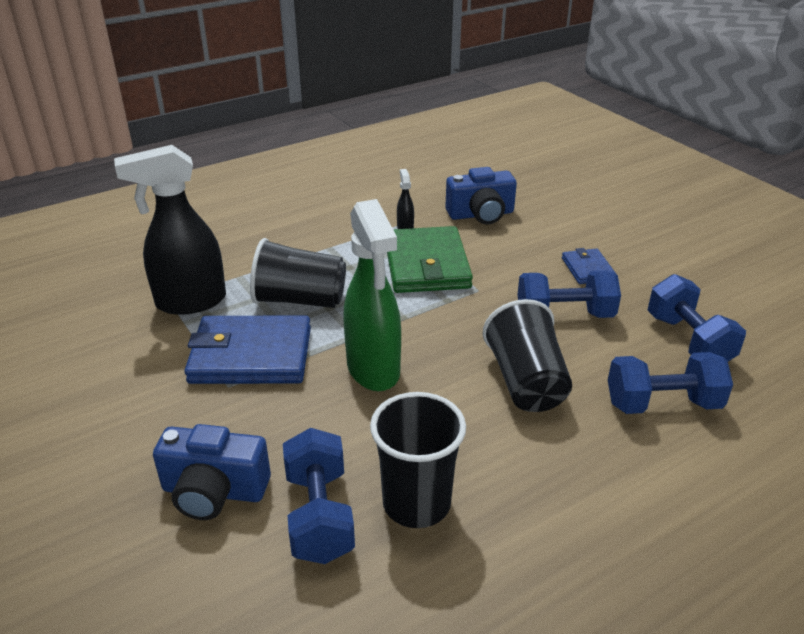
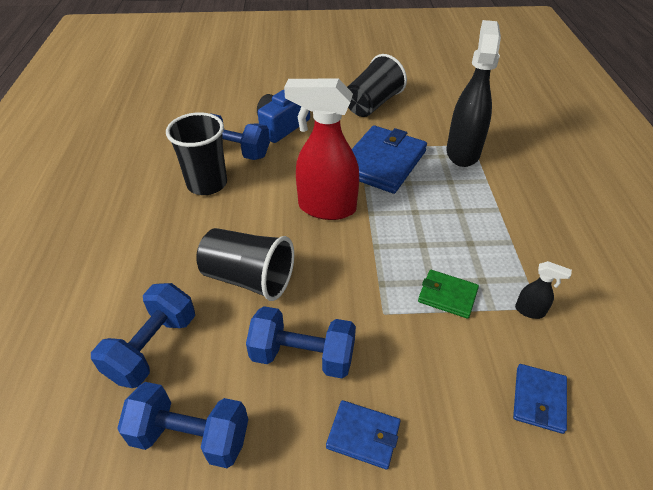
camera: 120 degrees right, 10 degrees up
(300, 300) = (435, 200): black cup -> black cup (372, 104)
(373, 370) = (326, 208): green spray bottle -> red spray bottle
(426, 265) = (447, 295): green wallet -> green wallet, size x0.51
(481, 214) = (539, 399): blue camera -> blue wallet
(564, 315) = (302, 356): blue dumbbell -> blue dumbbell turned 75 degrees clockwise

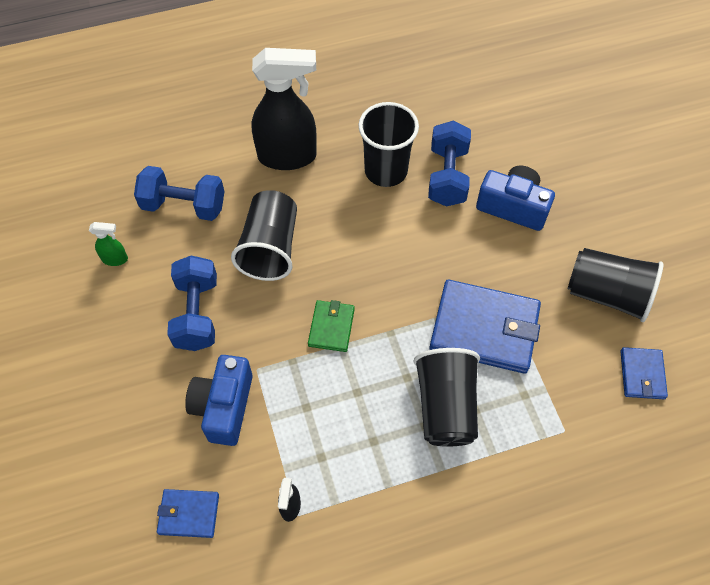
camera: 75 degrees right, 15 degrees up
(191, 436) = (115, 259): blue dumbbell -> green spray bottle
(326, 208) = (384, 287): red spray bottle -> none
(363, 436) = (133, 375): blue wallet -> blue wallet (642, 374)
(420, 348) = (223, 407): none -> blue camera
(445, 196) = (445, 406): none -> black cup
(447, 295) = (291, 424): green wallet -> green wallet (331, 327)
(462, 152) = (542, 420): black spray bottle -> black spray bottle (288, 156)

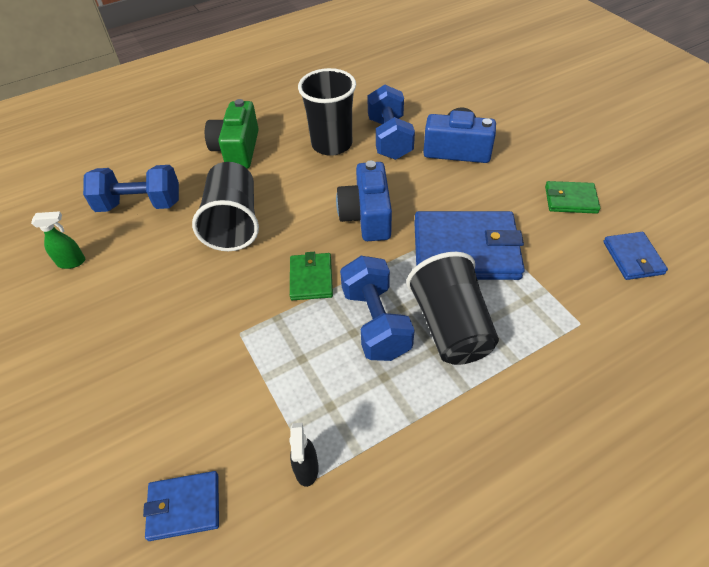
camera: 10 degrees left, 10 degrees down
(197, 313) = (166, 294): blue dumbbell -> blue dumbbell (375, 322)
(223, 407) = (209, 378): blue camera -> blue camera (367, 216)
(288, 156) = (237, 149): black spray bottle -> green camera
(607, 294) = (570, 199): black cup -> green wallet

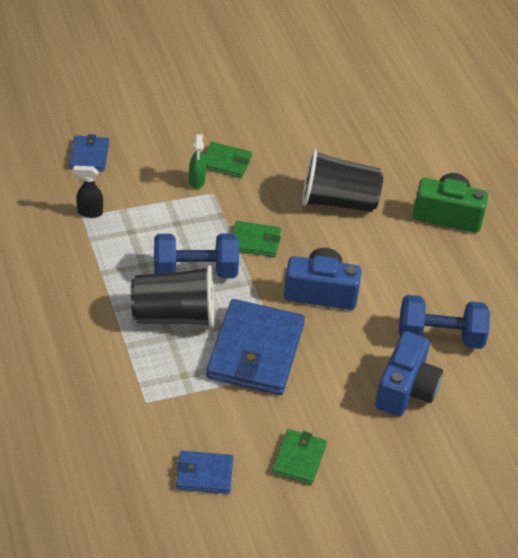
camera: 95 degrees right, 5 degrees down
(72, 262) = (319, 106): green spray bottle -> green spray bottle (196, 181)
(140, 204) = (380, 145): blue dumbbell -> none
(181, 331) = (226, 162): none -> green wallet
(332, 144) = (440, 287): black cup -> none

